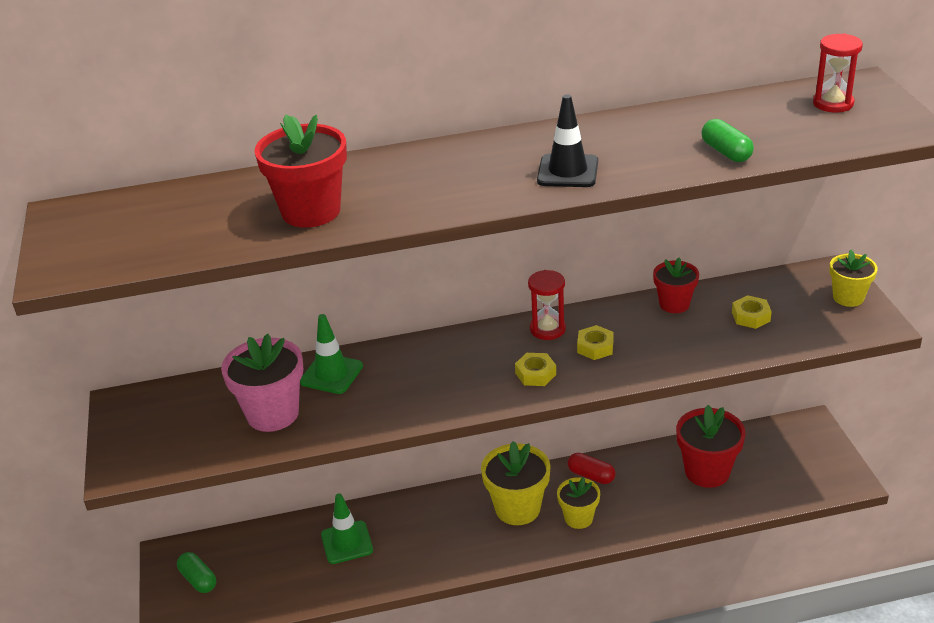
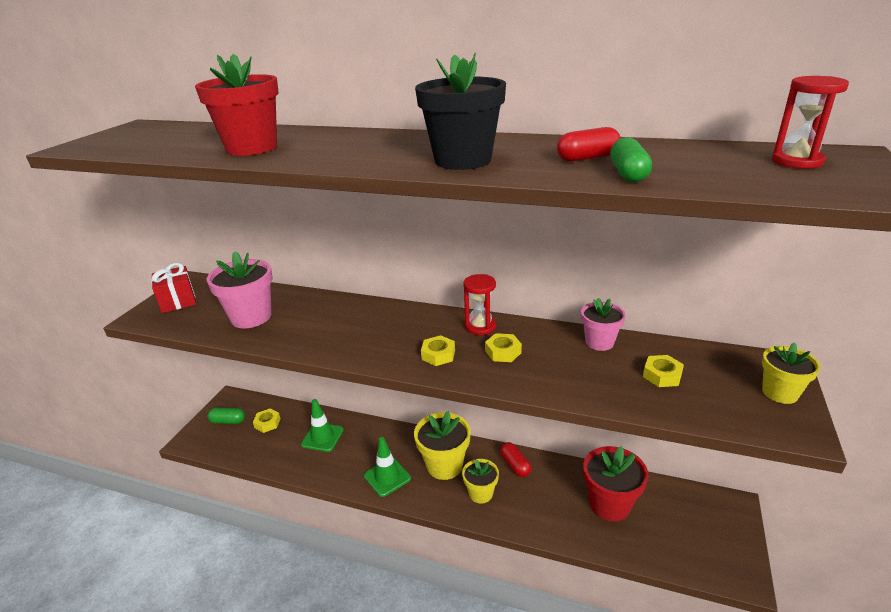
camera: 30 degrees right, 5 degrees down
(142, 431) = (178, 301): none -> red gift
(198, 580) = (228, 421): green capsule -> green capsule turned 75 degrees counterclockwise
(256, 559) = (267, 423): none -> yellow nut
(331, 374) = (311, 306): green traffic cone -> green traffic cone (387, 477)
(567, 171) = (463, 160): black traffic cone -> black flower pot
(673, 139) = (587, 158): none -> red capsule
(674, 304) = (599, 342): red flower pot -> pink flower pot

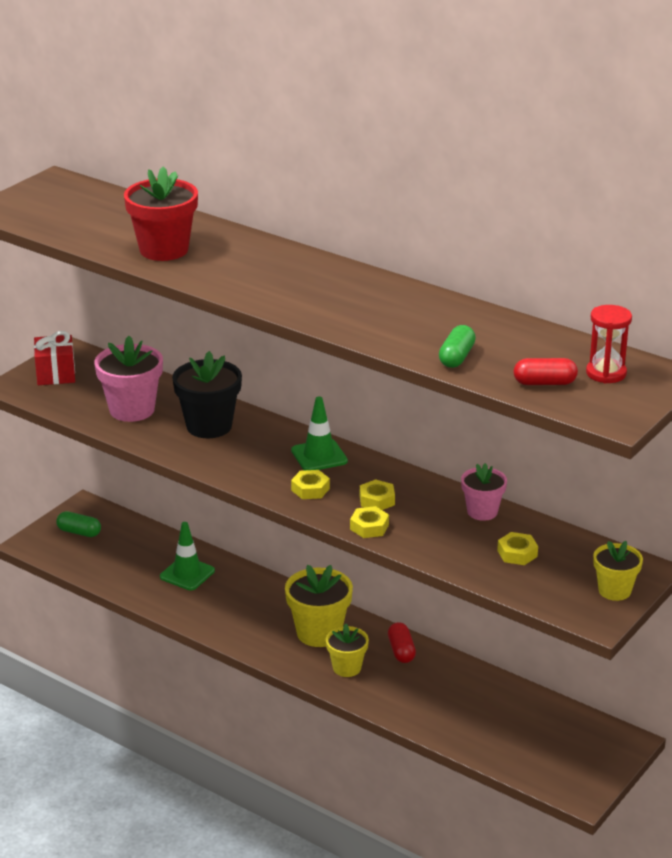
camera: 15 degrees right, 0 degrees up
(267, 423) = (125, 544): yellow nut -> yellow nut (369, 527)
(387, 477) = (248, 630): green traffic cone -> green traffic cone (319, 456)
(463, 160) = (339, 311): black flower pot -> black flower pot (209, 426)
(480, 326) = (370, 470): red hourglass -> none
(587, 158) = (445, 331): red capsule -> red capsule (544, 383)
(609, 504) = (486, 709): red flower pot -> none

